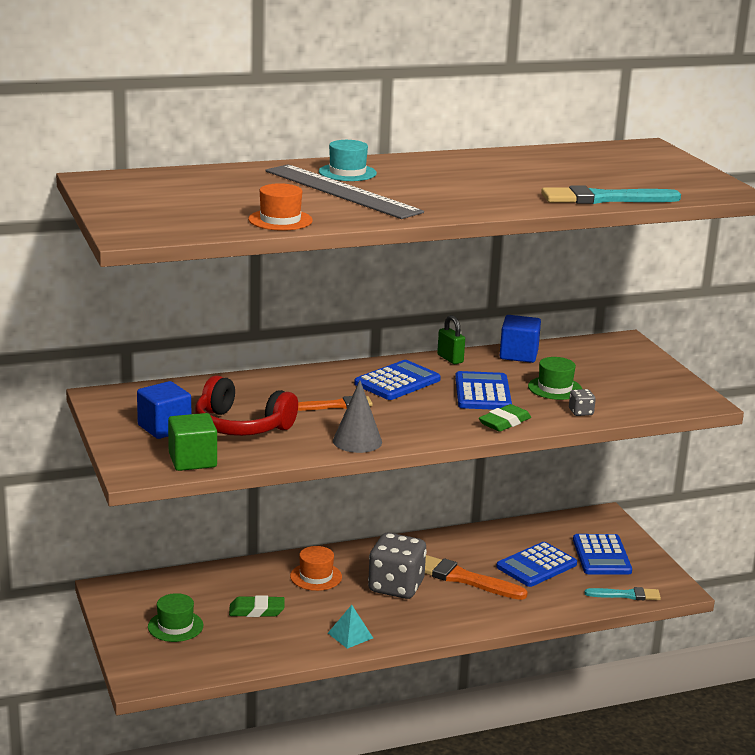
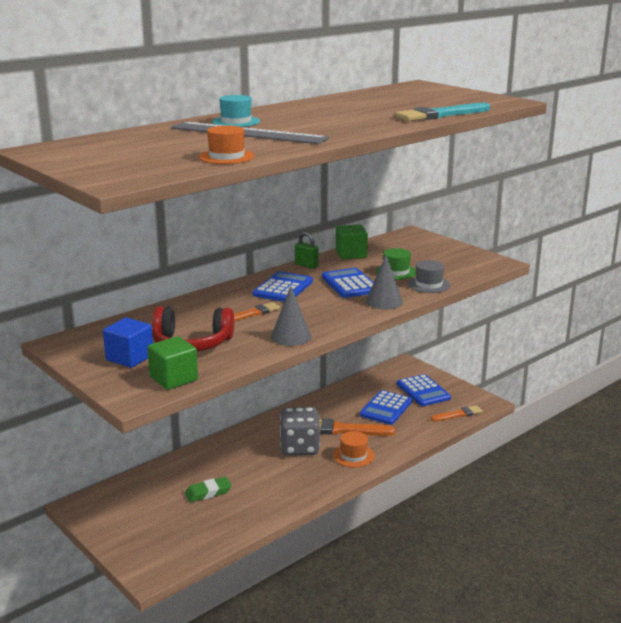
camera: 20 degrees left, 0 degrees up
(175, 626) = (151, 522): green hat -> none
(316, 576) = (236, 454): orange hat -> orange hat (353, 455)
(350, 635) = (291, 493): turquoise pyramid -> none
(504, 422) = (384, 301): green eraser -> grey cone
(518, 355) = (351, 254): blue cube -> green cube
(581, 412) = (428, 284): grey dice -> grey hat
(626, 595) = (458, 414): turquoise brush -> orange brush

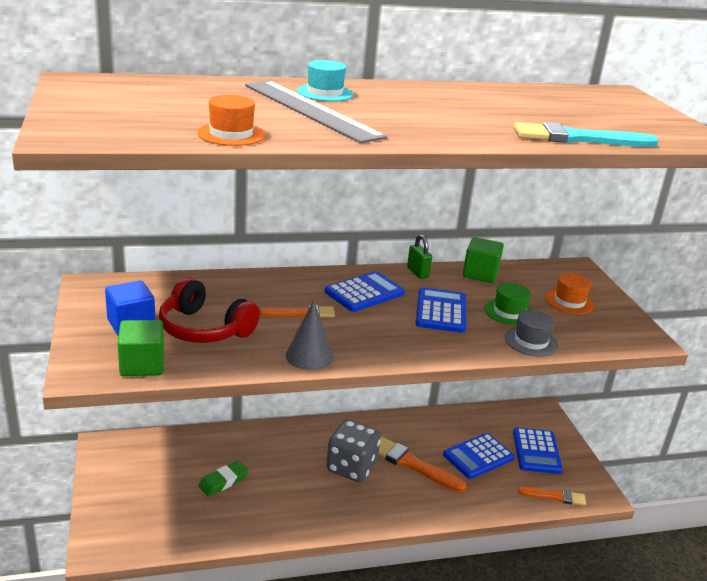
camera: 25 degrees right, 5 degrees up
(208, 492) = (223, 481): green eraser -> green eraser turned 45 degrees counterclockwise
(353, 455) = (398, 500): orange hat -> orange hat (569, 301)
(384, 301) = (456, 346): grey cone -> none

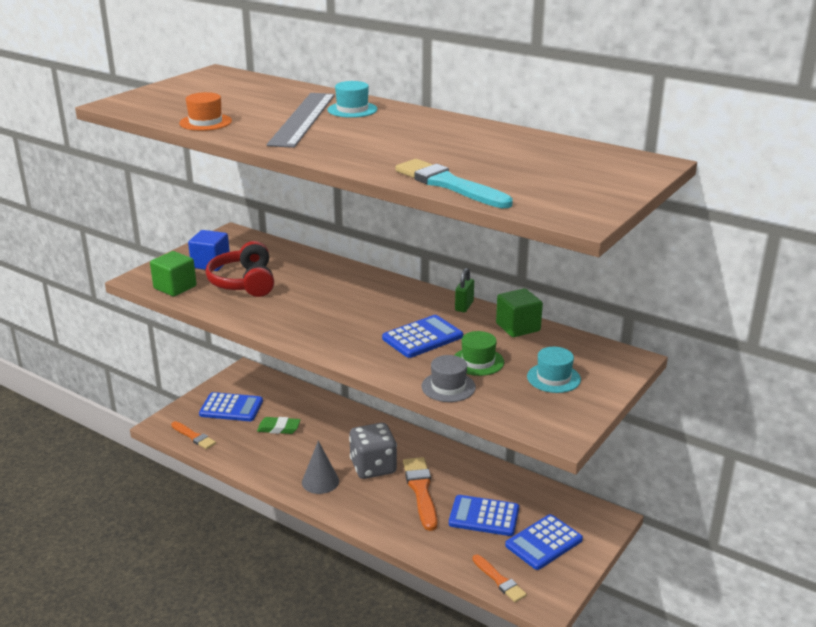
camera: 50 degrees right, 0 degrees up
(300, 313) = (319, 298): orange brush -> orange brush (194, 436)
(309, 356) = (272, 324): grey cone -> grey cone (320, 481)
(364, 293) = (391, 303): blue calculator -> blue calculator (231, 408)
(569, 301) = (553, 378): orange hat -> turquoise hat

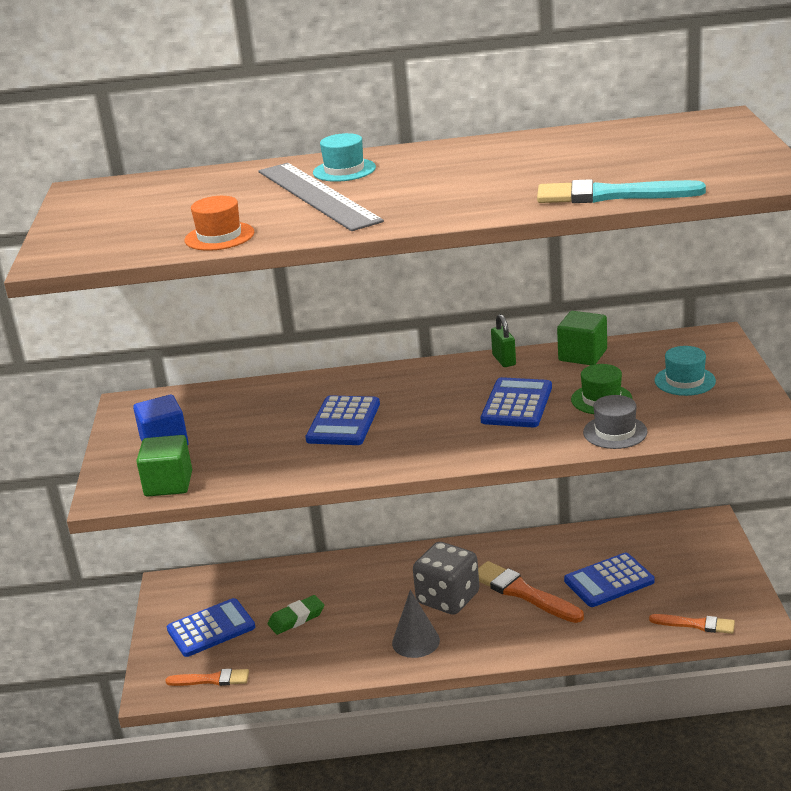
camera: 35 degrees left, 0 degrees up
(244, 282) = (240, 442): red headphones -> none
(543, 542) = (687, 572): blue calculator -> blue calculator (343, 422)

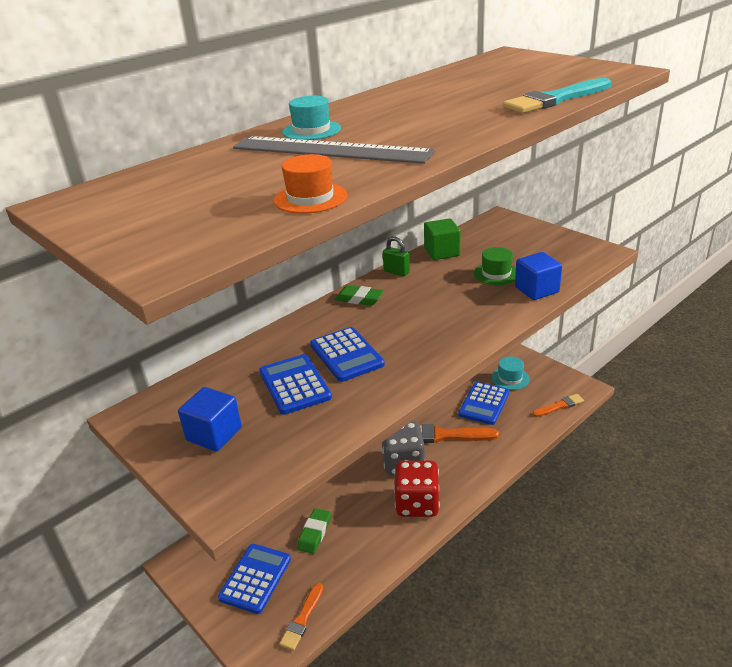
camera: 40 degrees left, 5 degrees up
(168, 484) = (269, 467): green cube -> none
(211, 679) = (302, 619): orange brush -> orange brush turned 150 degrees clockwise
(415, 641) = (417, 503): grey cone -> red dice
(429, 374) = (359, 299): none -> green eraser
(517, 404) = (449, 296): blue calculator -> blue calculator (295, 385)
(615, 432) = (536, 290): grey hat -> blue cube
(685, 381) = (525, 246): turquoise hat -> turquoise hat (510, 378)

